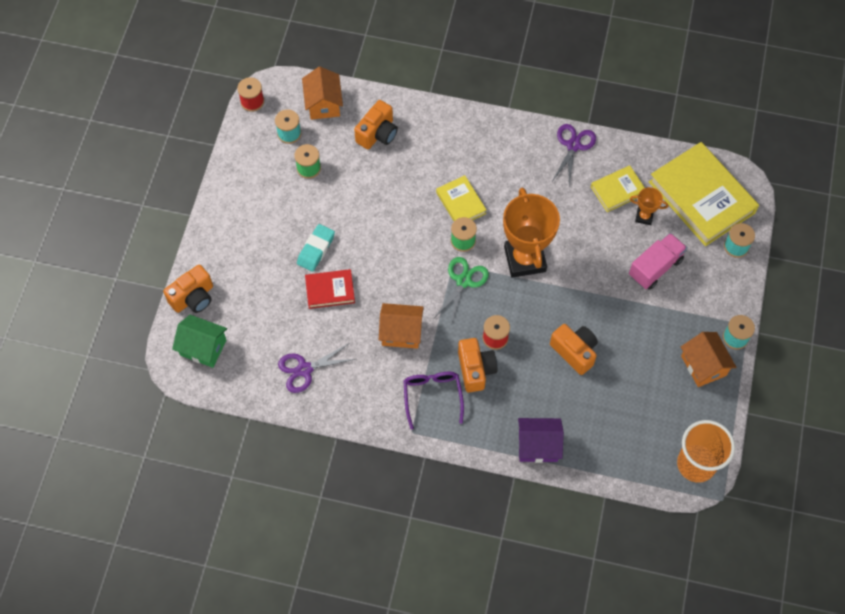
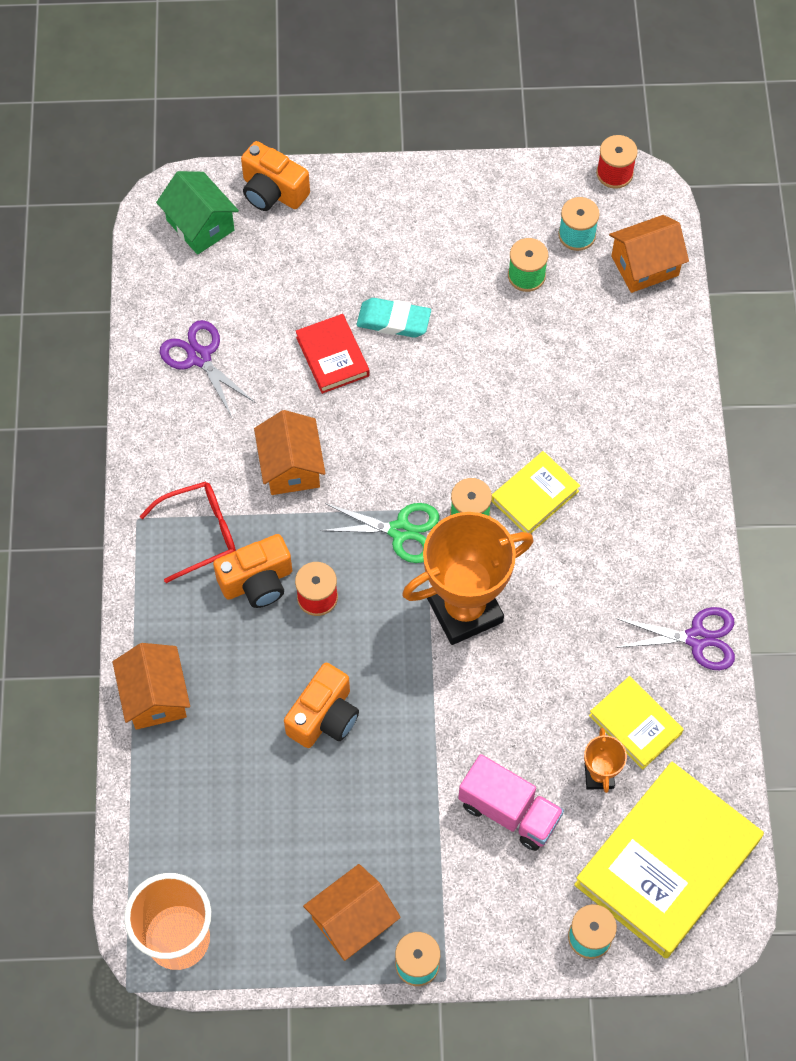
camera: 75 degrees right, 0 degrees up
(203, 347) = (200, 225): green house -> green house turned 45 degrees counterclockwise
(377, 134) = (618, 351): orange camera -> none
(432, 396) = (200, 533): purple glasses -> red glasses
(538, 446) = (155, 696): purple house -> orange house

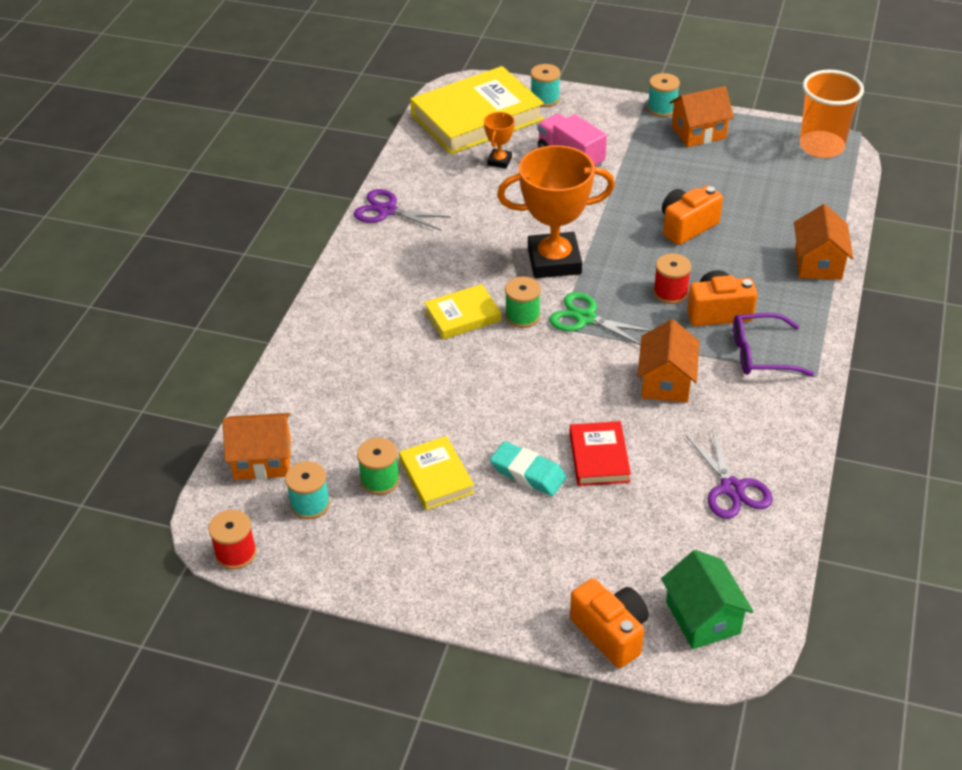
camera: 160 degrees left, 20 degrees down
(200, 533) = (760, 354): red glasses -> purple glasses
(635, 724) = (459, 179): yellow book -> yellow book (436, 477)

